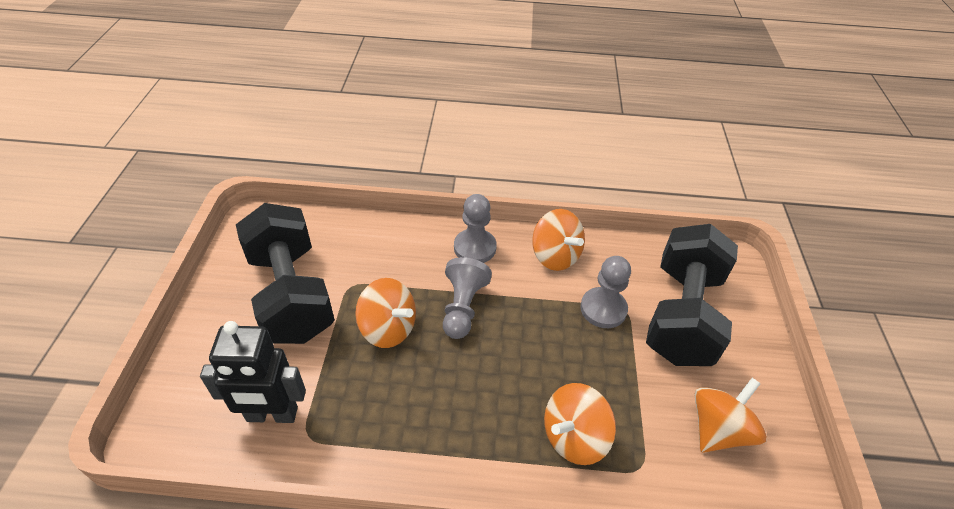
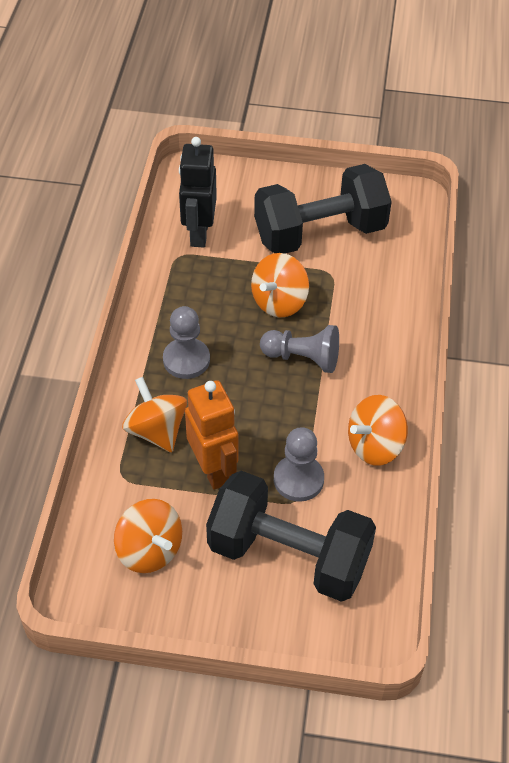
camera: 95 degrees right, 5 degrees up
(475, 248) = (385, 372): grey pawn -> grey pawn (186, 360)
(610, 378) = (213, 469): none -> orange robot

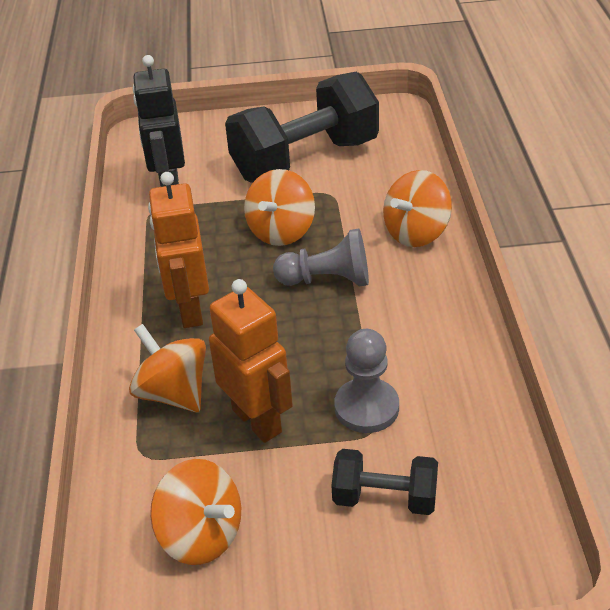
camera: 10 degrees left, 10 degrees down
(186, 360) = (189, 310): grey pawn -> orange robot
(289, 555) = (385, 498): black dumbbell -> black dumbbell, size x0.50
(375, 445) = (445, 350): orange spinning top -> orange spinning top (416, 232)

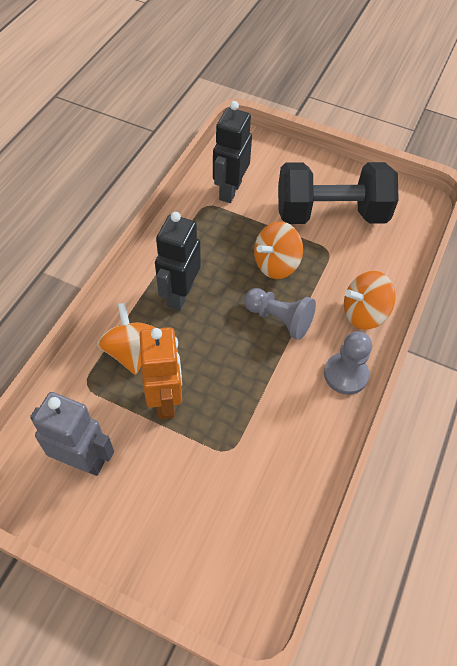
camera: 25 degrees right, 15 degrees up
(189, 310) = (179, 295): orange robot -> black robot
(201, 535) = (82, 460): orange spinning top -> grey robot
(366, 407) = (236, 431): grey pawn -> grey pawn (345, 374)
(385, 498) = (202, 502): black dumbbell -> none

